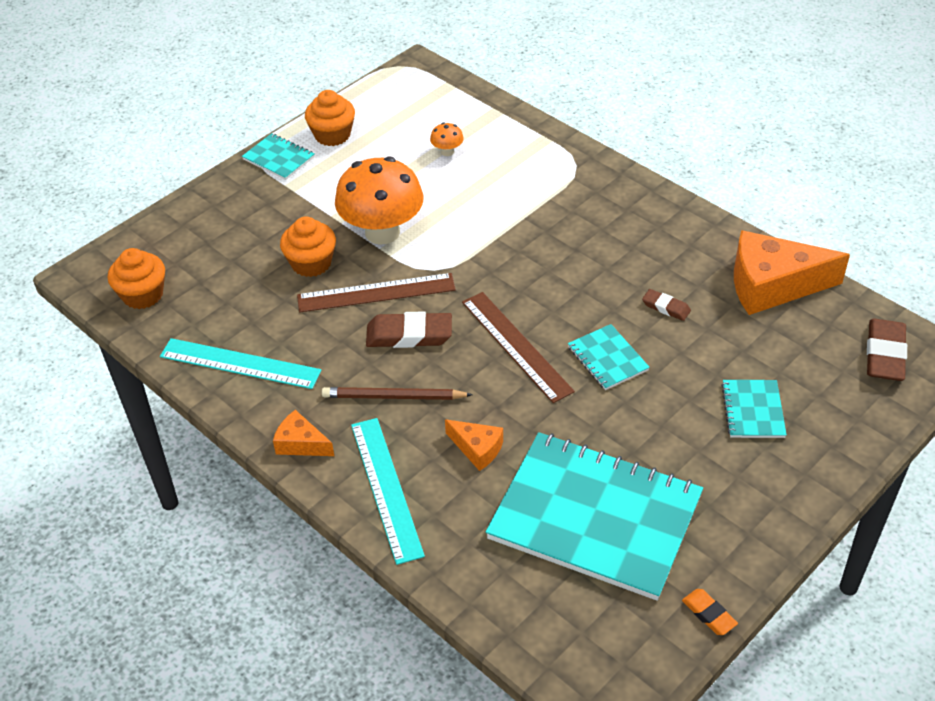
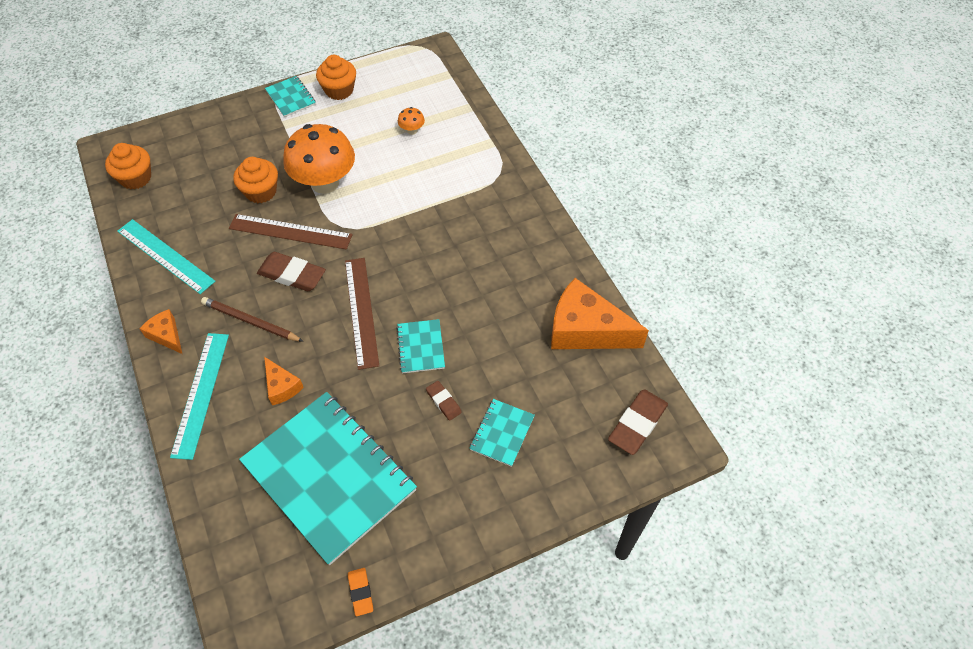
camera: 20 degrees right, 10 degrees up
(666, 307) = (491, 319): brown eraser -> brown eraser (443, 402)

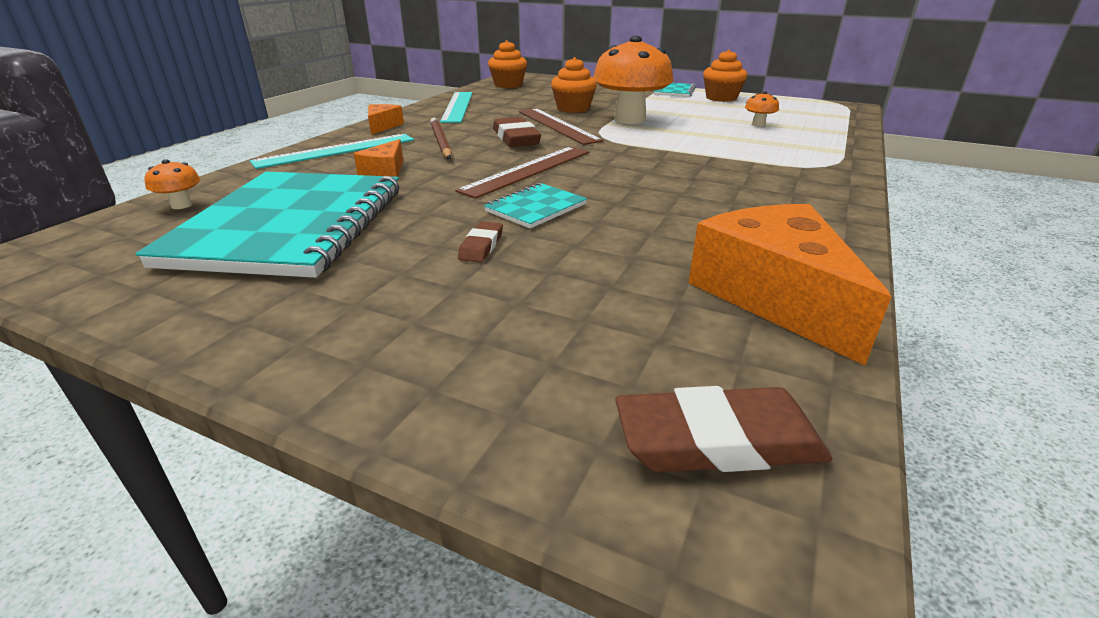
camera: 50 degrees right, 25 degrees down
(231, 525) = (181, 205): none -> orange mushroom
(360, 592) = (103, 306): orange eraser -> none
(502, 433) = (490, 304): turquoise notebook -> none

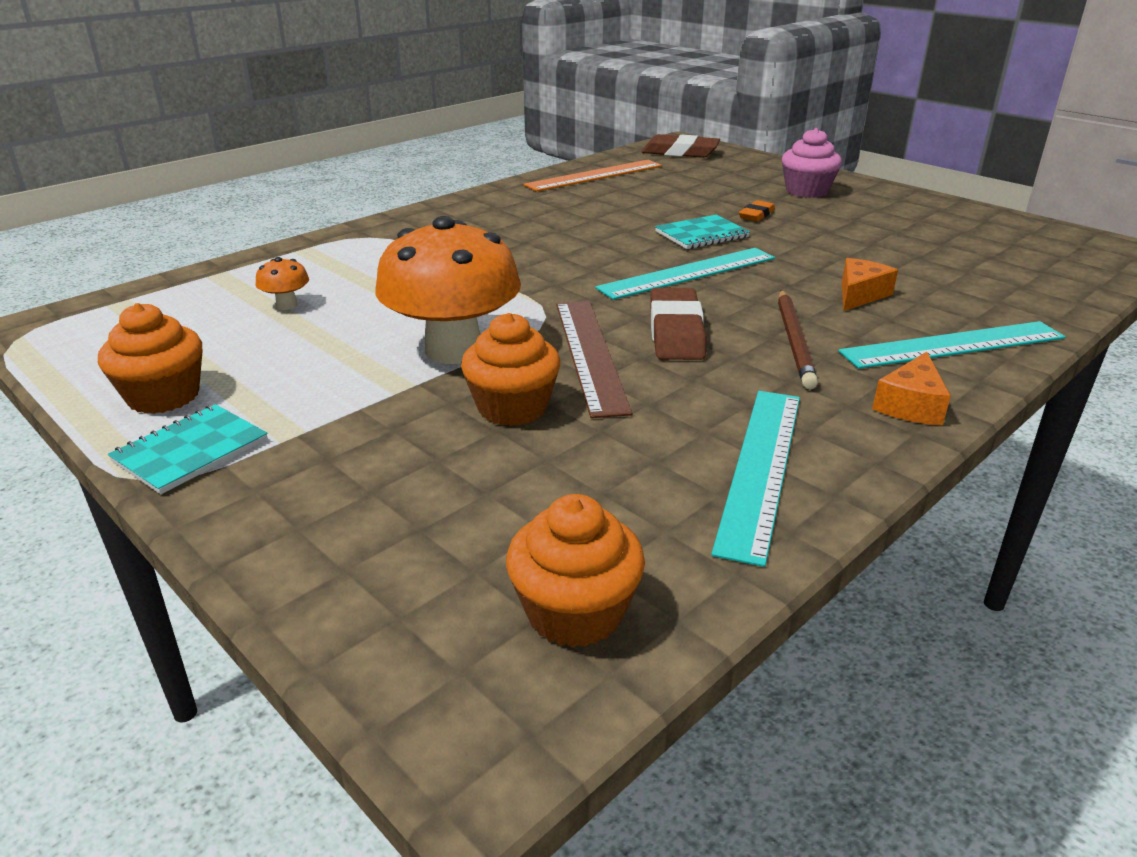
camera: 160 degrees left, 0 degrees up
(181, 205) = (1058, 281): orange mushroom -> none
(290, 225) = (921, 247): turquoise notebook -> none
(403, 316) = (807, 191): none -> pink cupcake
(481, 246) = (756, 215): brown eraser -> orange eraser
(528, 170) = (688, 273): brown ruler -> turquoise ruler
(774, 296) = (594, 175): orange cheese -> orange ruler

